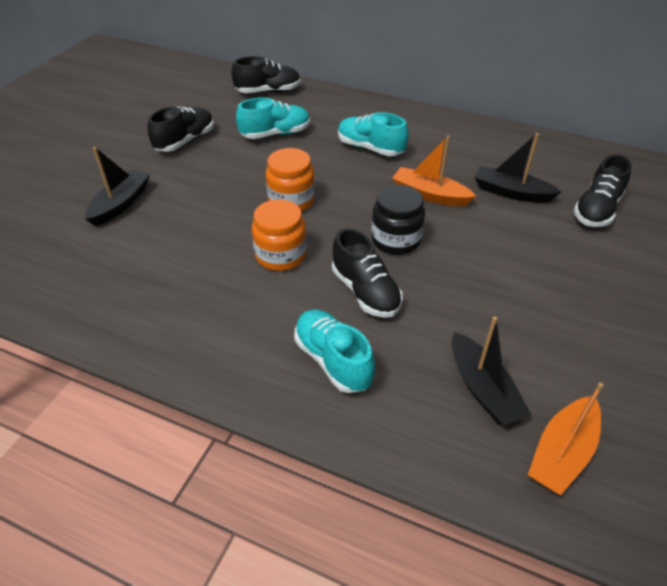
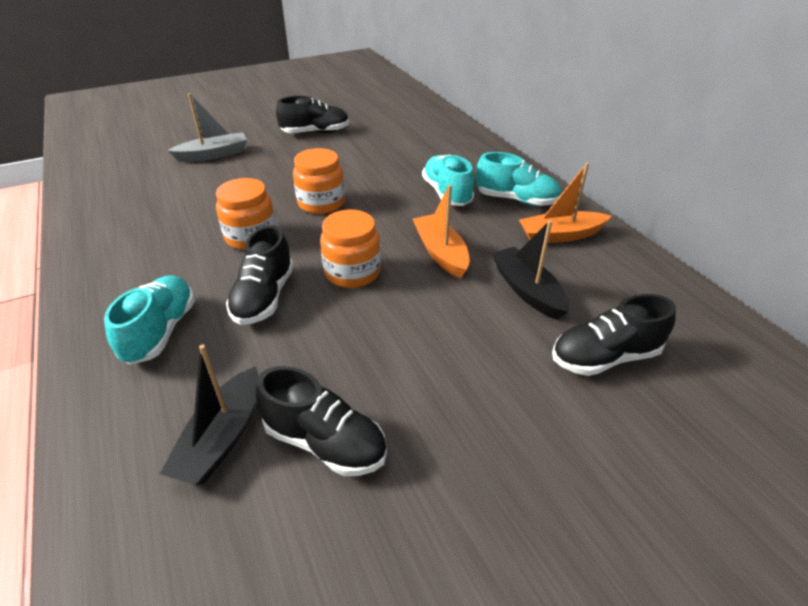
camera: 40 degrees right, 5 degrees down
(121, 204) = (213, 155): black boat -> grey boat
(268, 91) = (429, 121): black shoe -> black shoe (325, 442)
(275, 134) = (386, 152): turquoise shoe -> turquoise shoe (516, 200)
(396, 240) = (352, 272): black jar -> orange jar
(562, 453) = (189, 552): orange boat -> orange boat (560, 235)

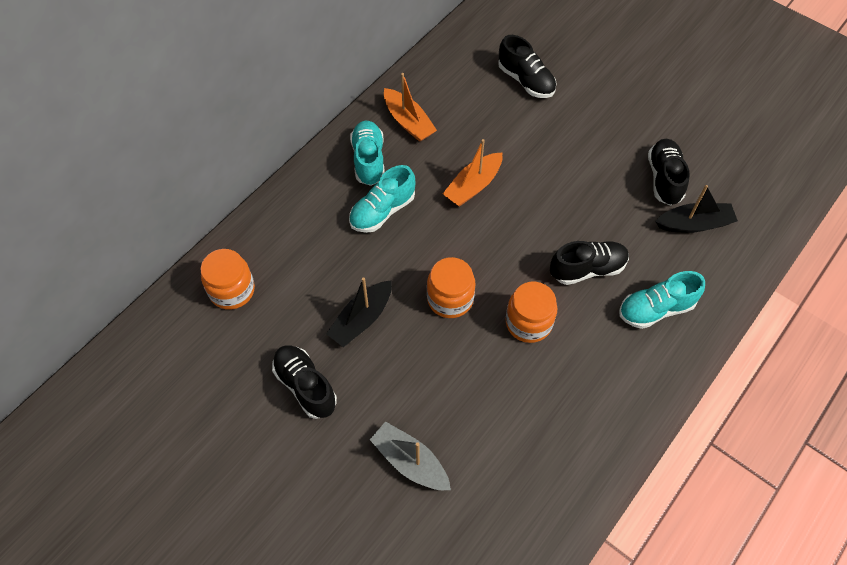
camera: 115 degrees left, 20 degrees up
(352, 272) = (529, 230): orange jar -> orange jar (232, 290)
(527, 290) = (487, 126): black boat -> black boat (362, 319)

